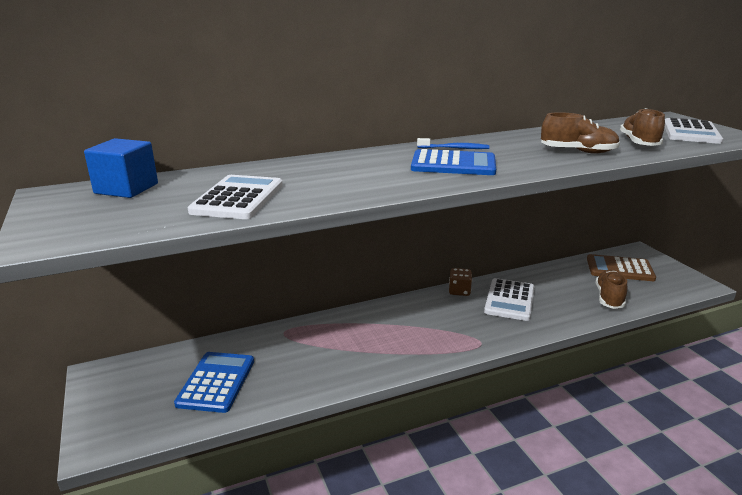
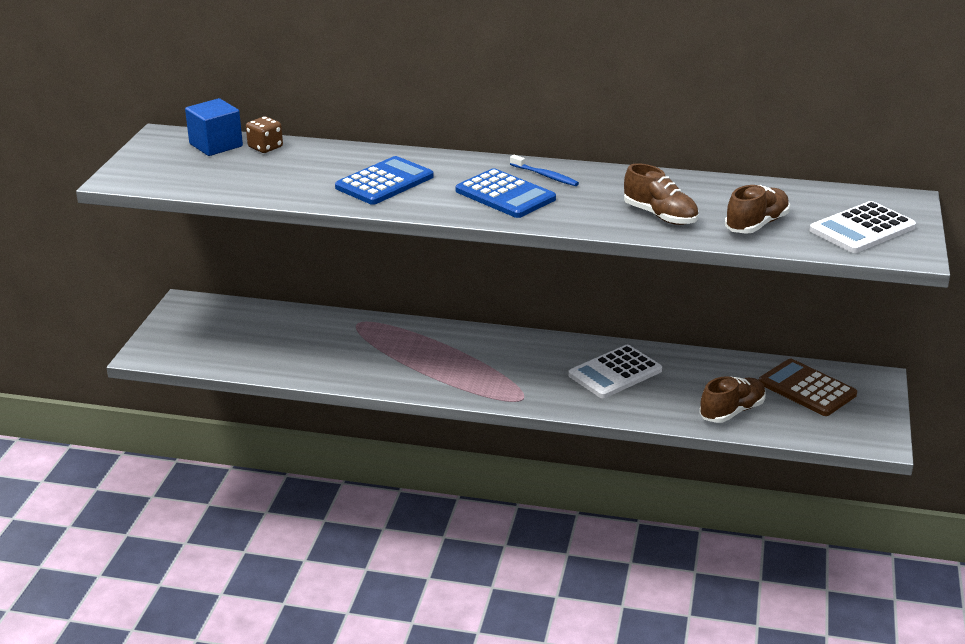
camera: 35 degrees right, 5 degrees up
(216, 382) = (262, 343): blue calculator -> blue calculator (384, 182)
(238, 198) = (278, 179): white calculator -> none
(459, 291) = (575, 345): brown dice -> brown dice (265, 147)

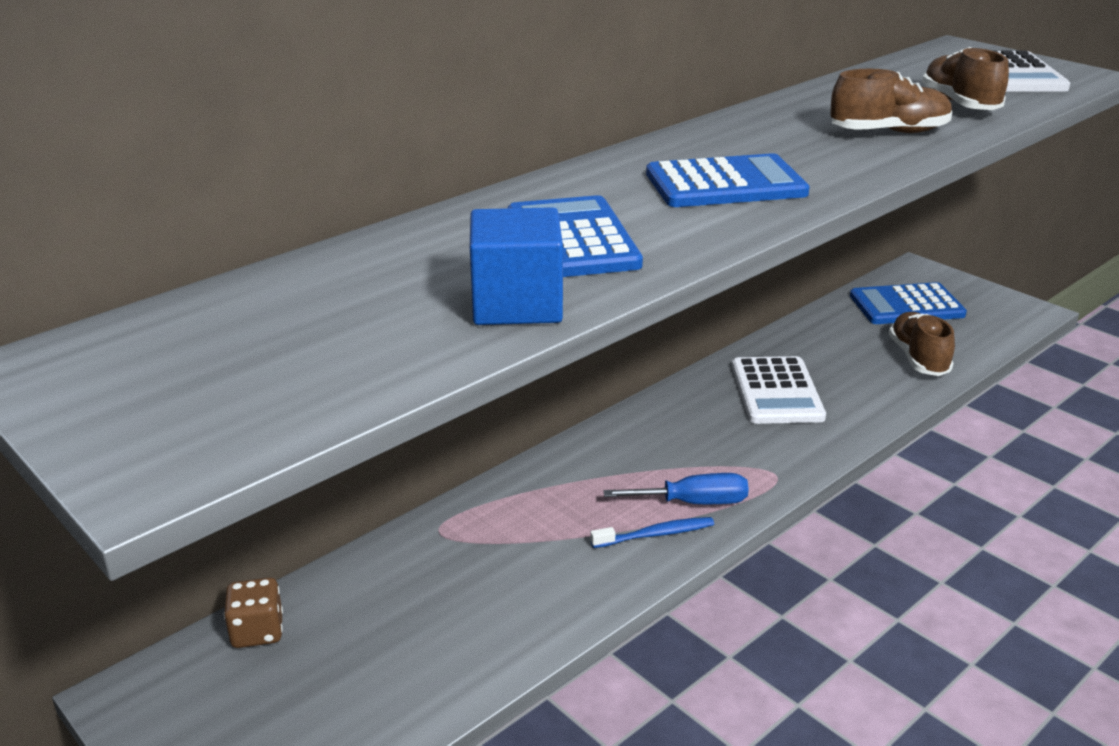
camera: 55 degrees left, 0 degrees up
(216, 145) = (189, 326): blue cube -> blue cube (517, 304)
(265, 147) = (283, 287): brown dice -> brown dice (257, 631)
(464, 382) = (693, 502): none -> blue screwdriver
(545, 176) = (696, 150): blue toothbrush -> blue toothbrush (655, 534)
(807, 388) = (906, 305): brown calculator -> blue calculator

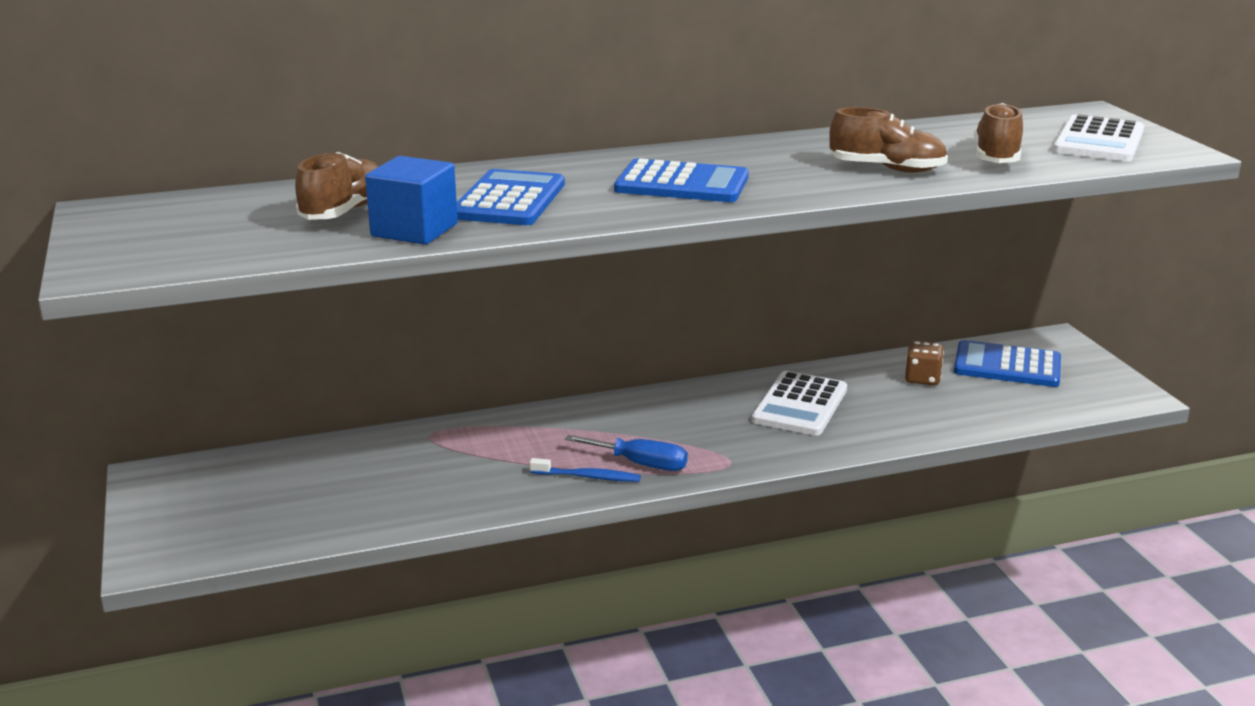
camera: 25 degrees right, 5 degrees down
(257, 631) = (255, 462): brown dice -> brown dice (922, 378)
(918, 358) = (966, 409): brown shoe -> brown shoe (344, 211)

